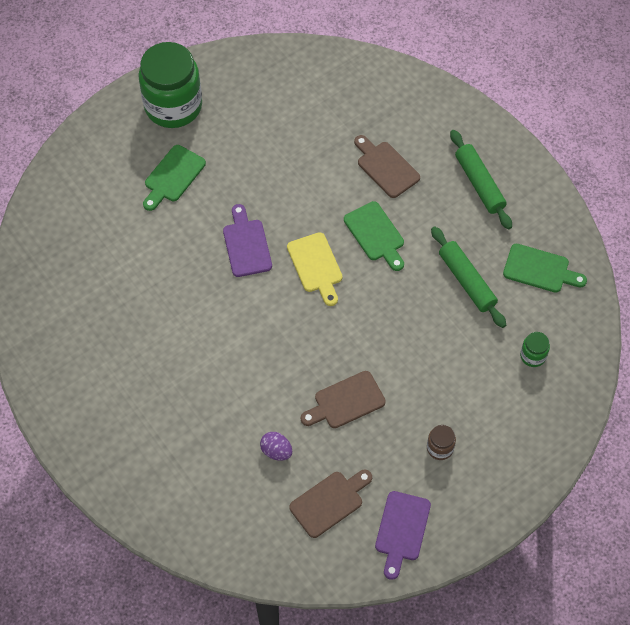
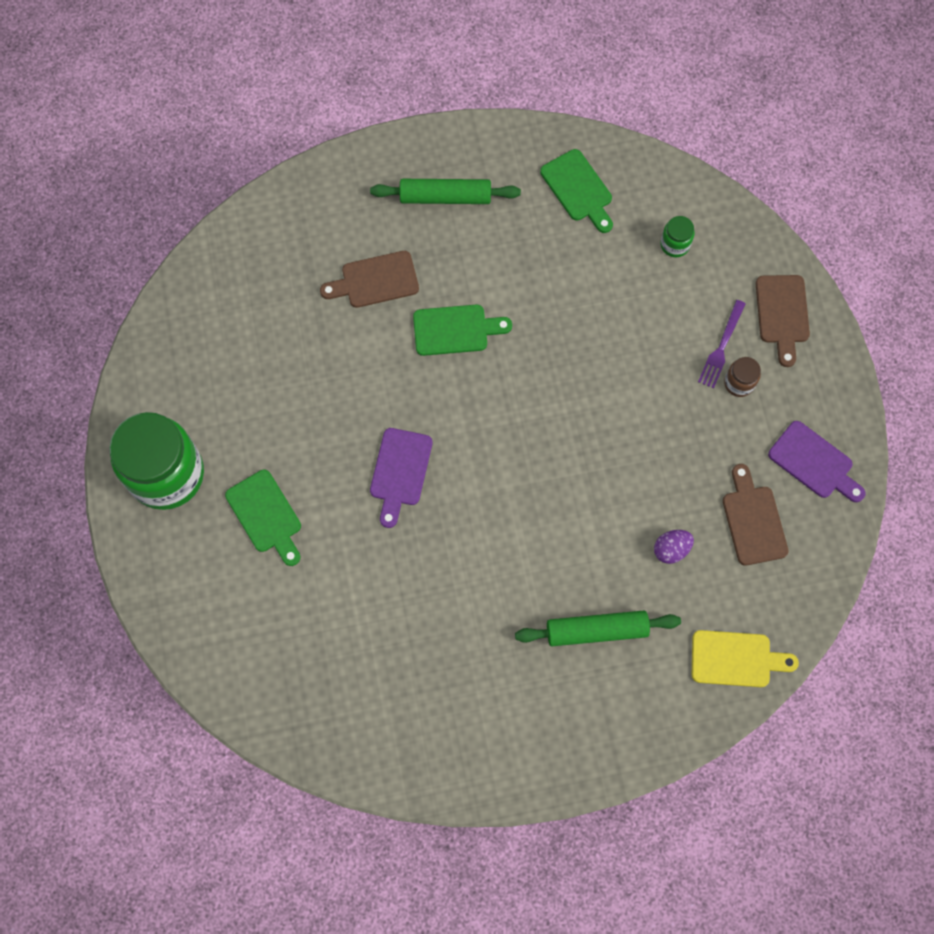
camera: 65 degrees left, 10 degrees up
(246, 245) = (400, 472): purple cutting board -> purple cutting board turned 90 degrees counterclockwise
(316, 266) = (464, 409): yellow cutting board -> yellow cutting board (736, 659)
(345, 401) = (644, 452): brown cutting board -> brown cutting board (782, 314)
(463, 423) = (721, 347): none -> purple fork
(466, 281) = (557, 266): green rolling pin -> green rolling pin (596, 631)
(540, 269) = (578, 189): green cutting board -> green cutting board turned 105 degrees clockwise

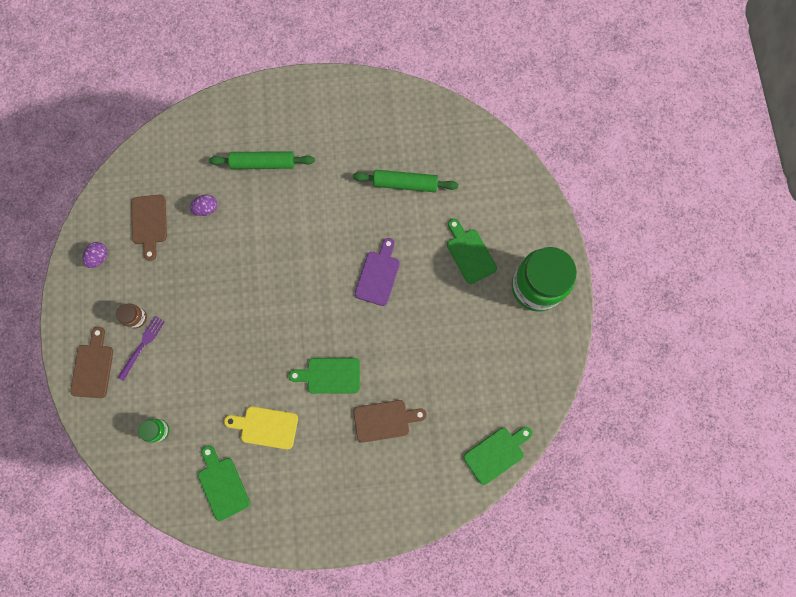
camera: 175 degrees left, 5 degrees up
(225, 253) = (496, 453): none -> green cutting board
(445, 197) = (326, 487): green rolling pin -> green rolling pin (405, 184)
(736, 659) = (180, 140): yellow cutting board -> yellow cutting board (265, 427)
(814, 463) = (99, 257): purple cutting board -> purple egg

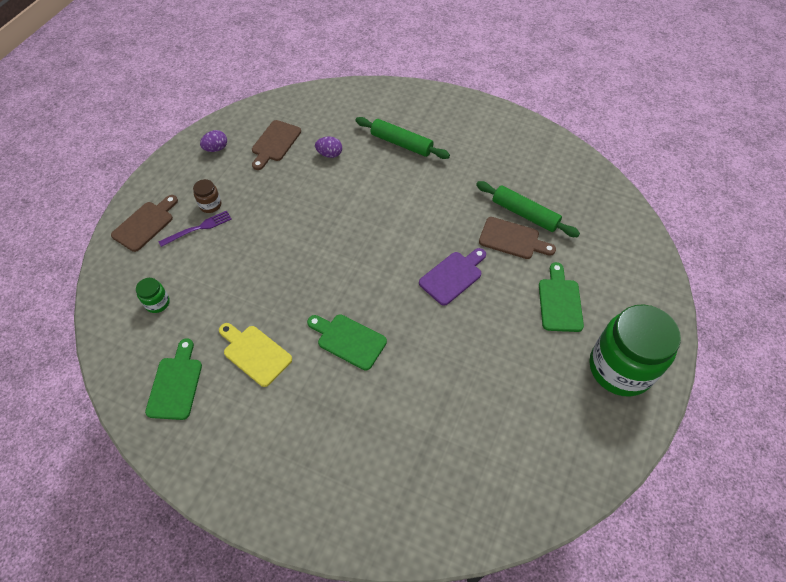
camera: 30 degrees right, 20 degrees down
(385, 420) = (377, 413): brown cutting board -> brown cutting board (512, 239)
(496, 453) = (483, 521): green cutting board -> none

